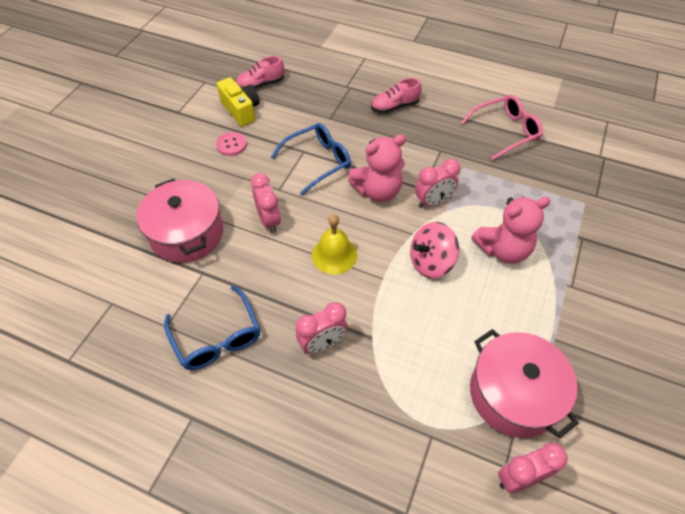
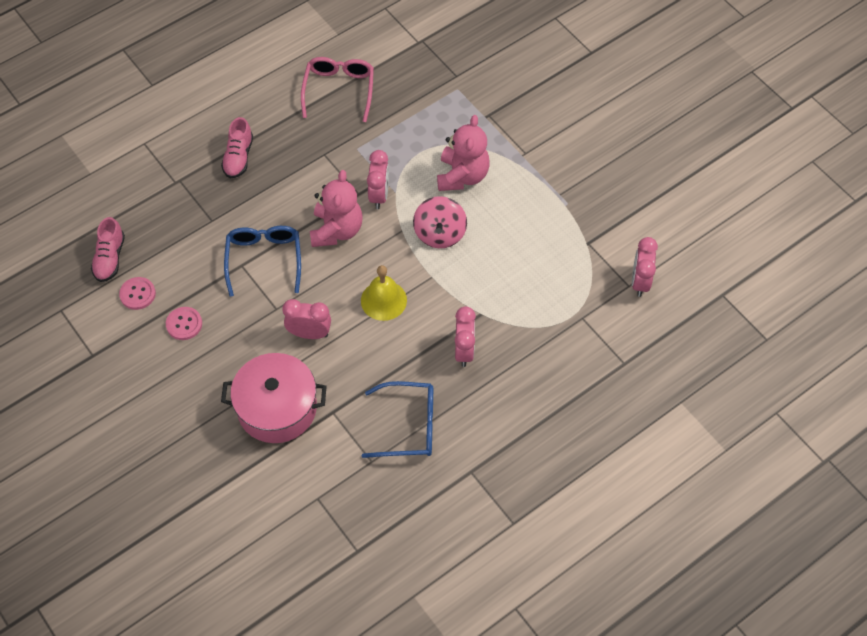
camera: 60 degrees left, 5 degrees up
(241, 110) = (137, 294): yellow camera -> pink button
(513, 394) = (583, 248): pink pot -> none

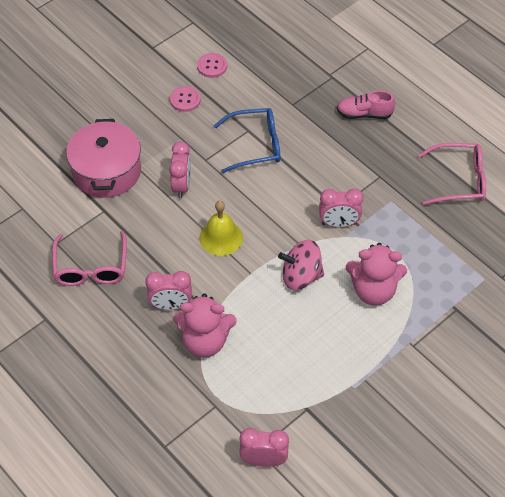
camera: 85 degrees right, 5 degrees down
(110, 258) = (245, 44): pink shoe -> none
(336, 230) = (294, 194): pink teddy bear -> pink teddy bear (205, 341)
(409, 426) = (91, 268): blue glasses -> pink glasses

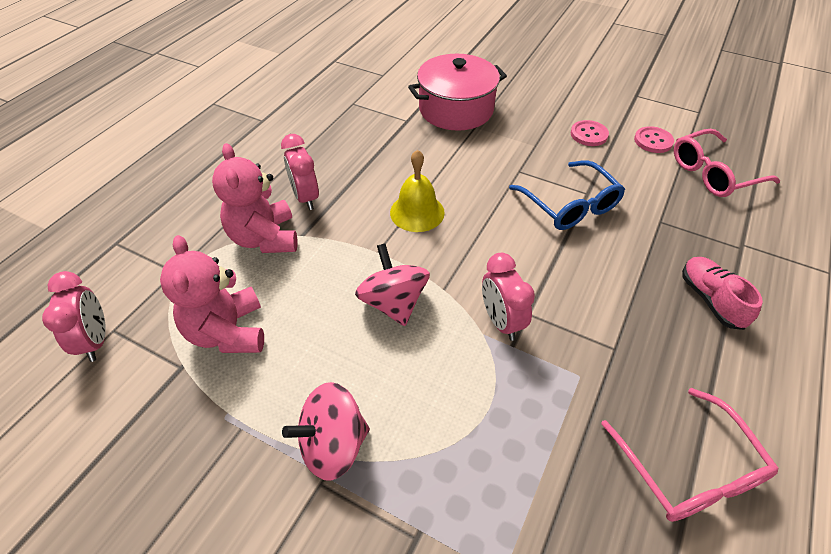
camera: 70 degrees right, 5 degrees down
(91, 268) = (332, 131): pink glasses -> pink glasses (713, 173)
(181, 186) = (471, 163): pink clock -> none
(373, 291) = (404, 396): pink teddy bear -> pink teddy bear (228, 332)
(392, 334) = (333, 445): none -> pink spinning top

